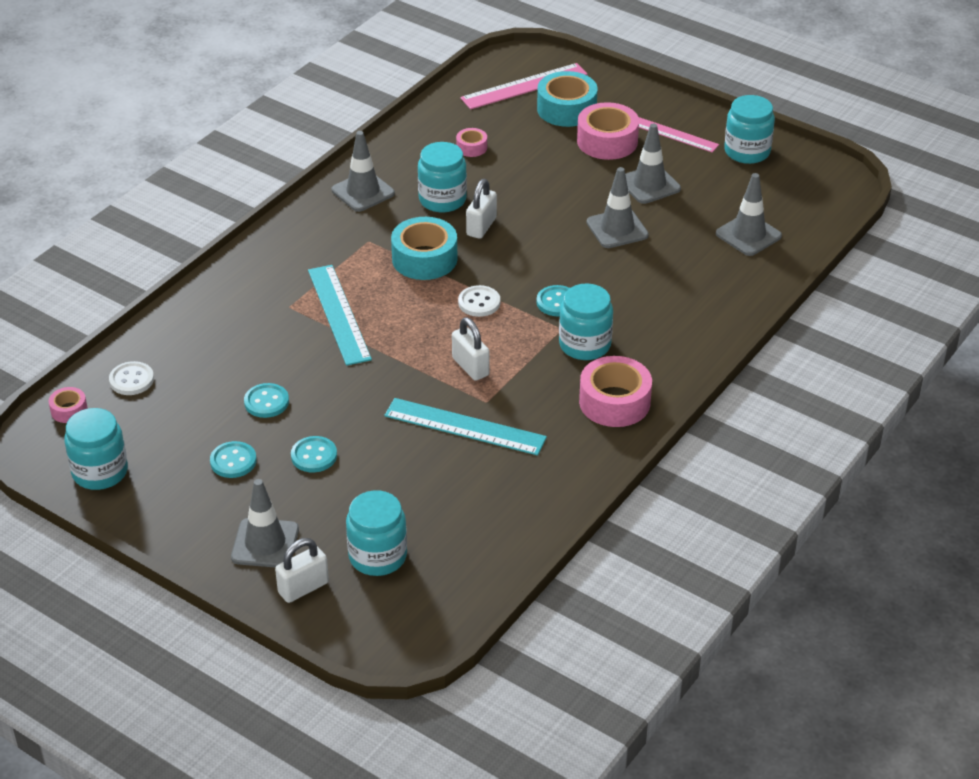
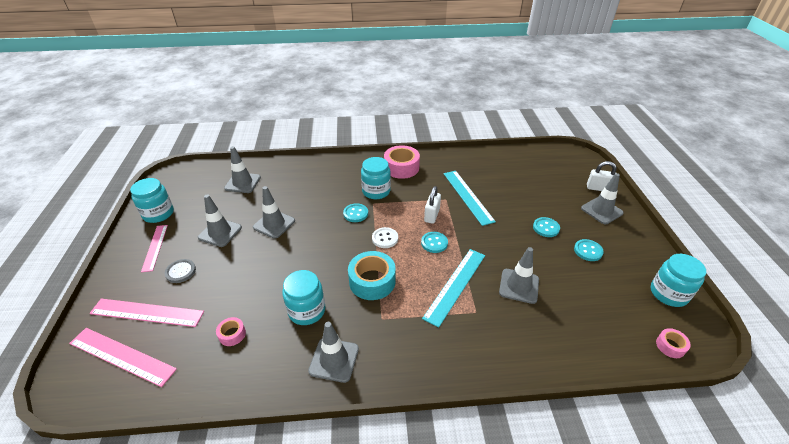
camera: 130 degrees left, 0 degrees up
(131, 380) = (614, 337): white button -> none
(266, 402) = (544, 267): turquoise button -> turquoise button (434, 243)
(273, 360) = (519, 286): none -> grey traffic cone
(377, 556) = (557, 180): turquoise jar -> none
(481, 227) = (319, 276): white padlock -> none
(566, 109) = (147, 312): turquoise tape -> pink ruler
(607, 141) = (180, 272): pink tape -> grey button

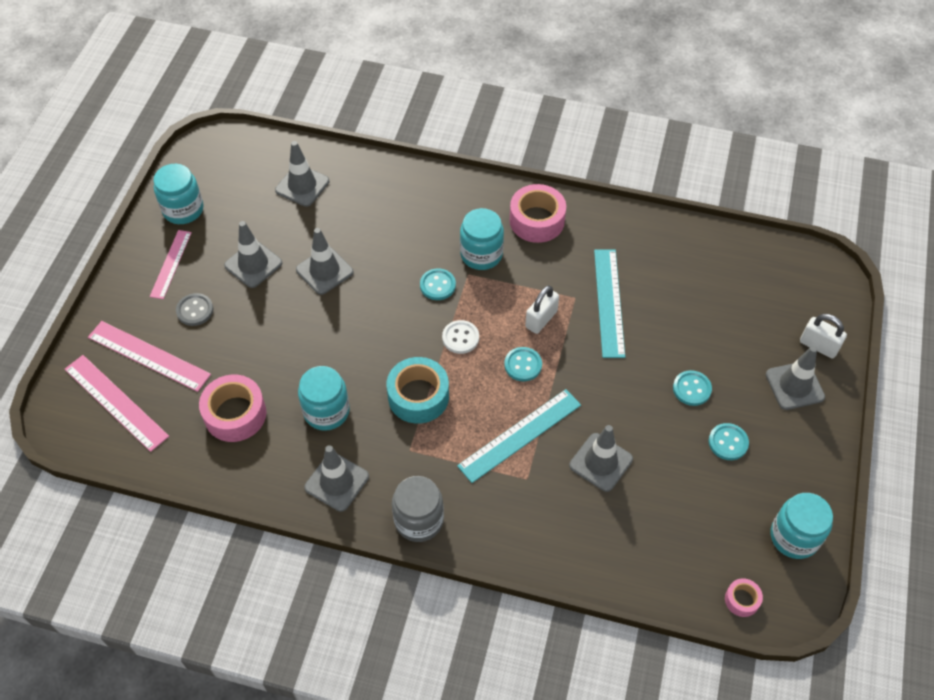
camera: 20 degrees right, 15 degrees up
(232, 334) = (235, 414): pink tape -> pink tape, size x1.98
(412, 368) = (419, 520): none -> grey jar

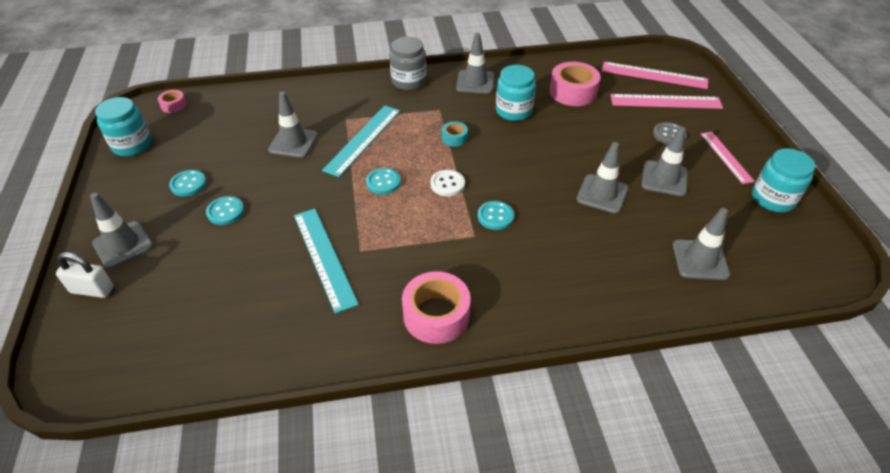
camera: 155 degrees right, 10 degrees down
(418, 396) = (454, 138): turquoise tape -> turquoise tape, size x0.51
(481, 254) = (473, 258): turquoise jar -> none
(541, 319) = (384, 221): white padlock -> none

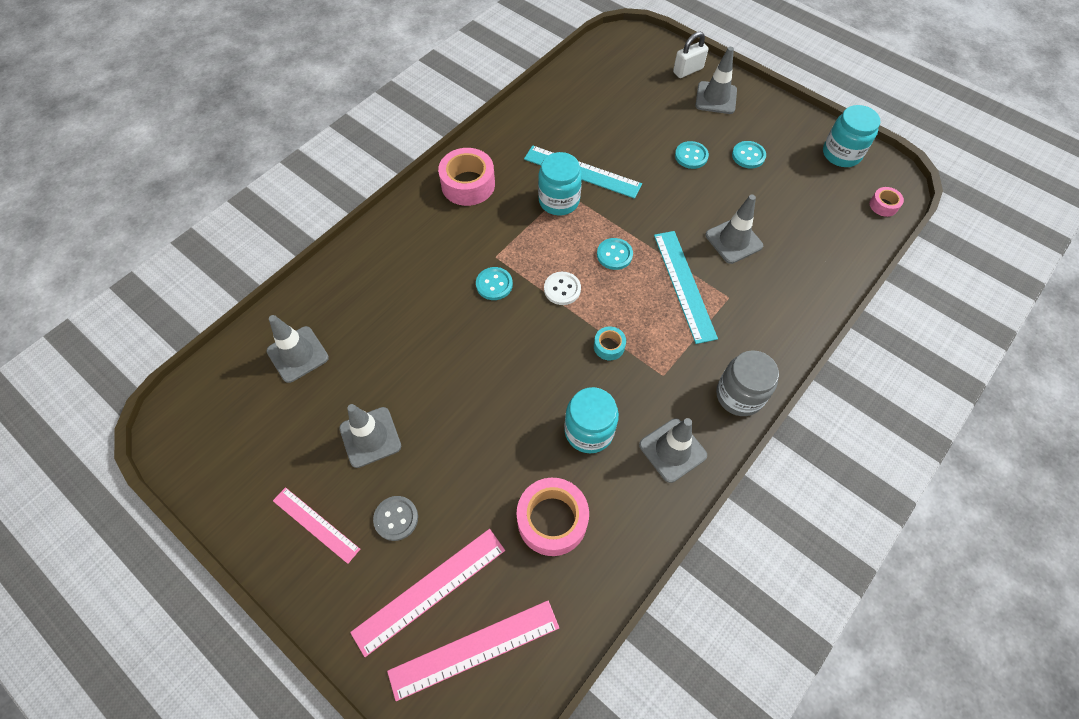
camera: 140 degrees right, 15 degrees up
(602, 194) = (420, 372): grey traffic cone -> none
(773, 199) = (246, 486): turquoise jar -> turquoise jar (559, 201)

